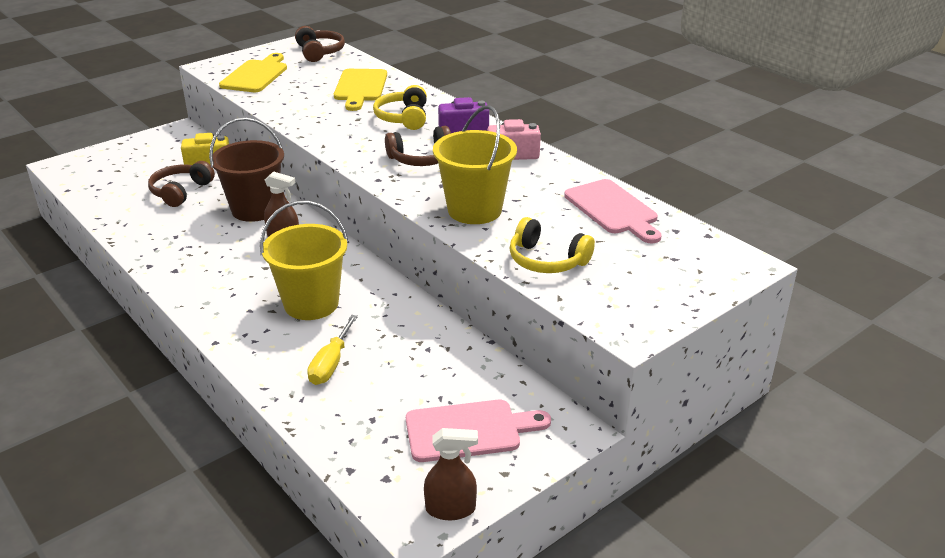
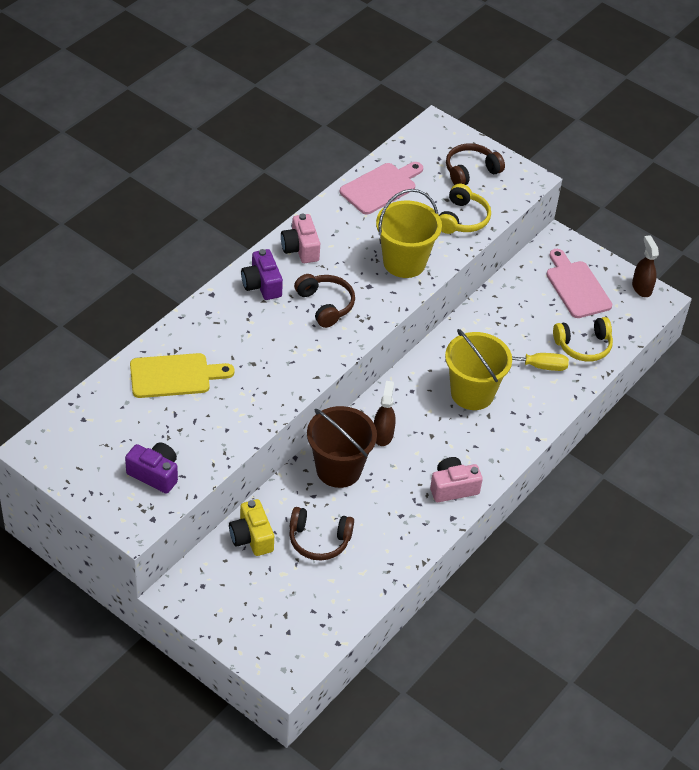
camera: 105 degrees left, 15 degrees up
(186, 271) = (453, 488): none -> pink camera
(256, 75) = (155, 474): yellow cutting board -> purple camera
(319, 52) = (75, 433): brown headphones -> brown headphones (471, 171)
(403, 118) = (243, 330): yellow headphones -> yellow headphones (583, 346)

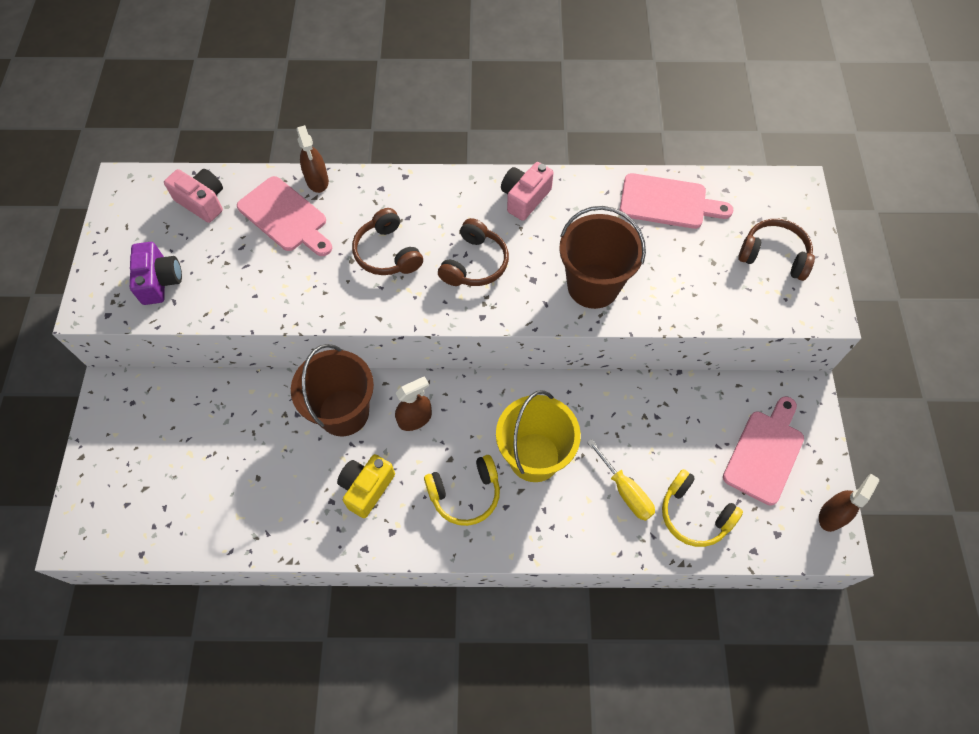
camera: 55 degrees right, 15 degrees up
(161, 341) = (317, 180): none -> brown spray bottle
(174, 376) = (285, 217): yellow cutting board -> pink cutting board
(251, 537) = (212, 401): yellow camera -> yellow camera (366, 488)
(262, 285) = (451, 202): purple camera -> none
(319, 540) = (249, 455): brown headphones -> brown headphones (387, 253)
(404, 262) = (593, 286): yellow bucket -> brown bucket
(453, 488) = (402, 523): pink camera -> pink camera (202, 202)
(462, 219) = (702, 292): yellow headphones -> yellow headphones (465, 494)

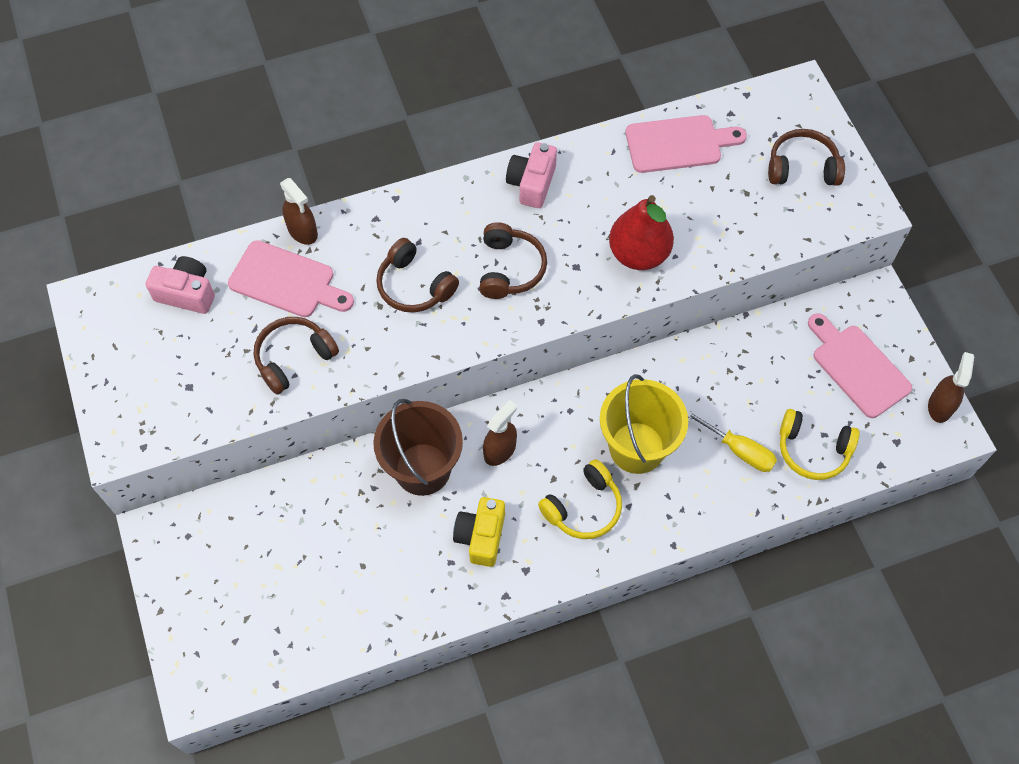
camera: 20 degrees left, 0 degrees up
(160, 281) = (183, 393): purple camera -> none
(261, 281) = (294, 358): none -> brown headphones
(593, 286) = (638, 254): brown bucket -> red pear
(765, 453) = (857, 367): pink cutting board -> pink cutting board turned 45 degrees counterclockwise

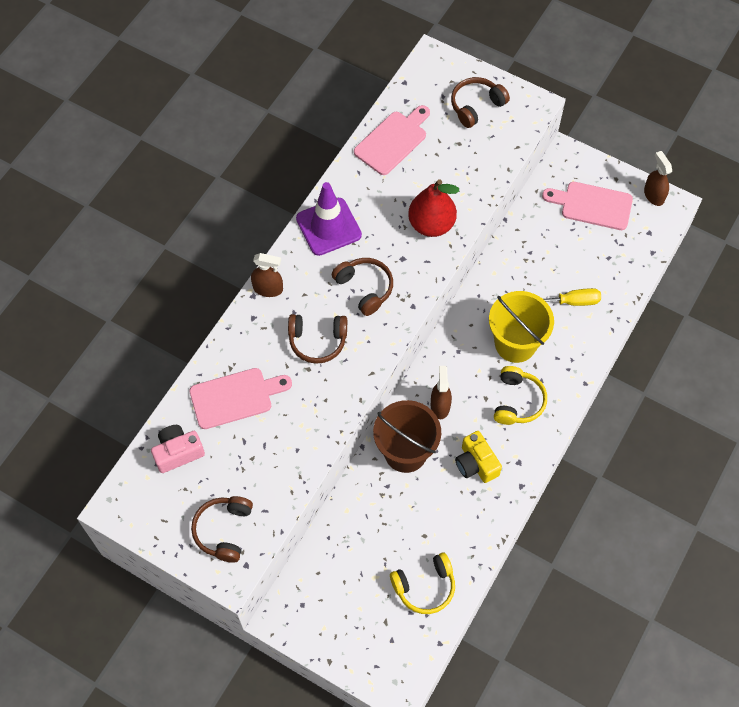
camera: 40 degrees left, 0 degrees up
(294, 358) = (286, 440): brown headphones -> brown headphones (224, 530)
(302, 231) = (214, 359): brown spray bottle -> brown spray bottle (268, 289)
(532, 183) = (328, 227): pink camera -> purple traffic cone
(813, 450) = (610, 271): yellow headphones -> yellow headphones (425, 587)

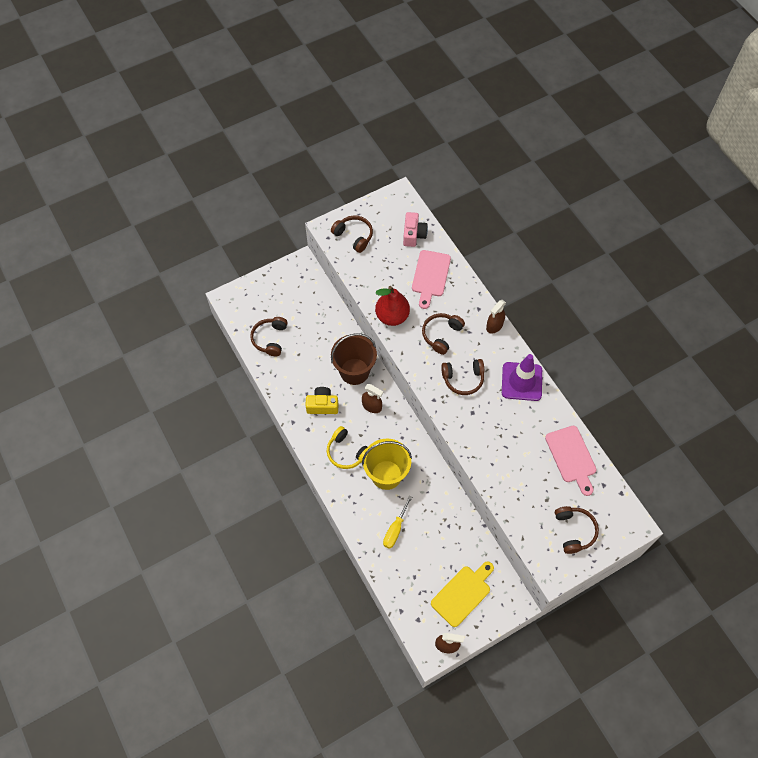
camera: 120 degrees right, 0 degrees up
(425, 587) = (270, 339): yellow headphones -> brown headphones
(431, 225) = (488, 444): red pear -> red pear (392, 316)
(592, 205) = (462, 593): pink cutting board -> yellow cutting board

